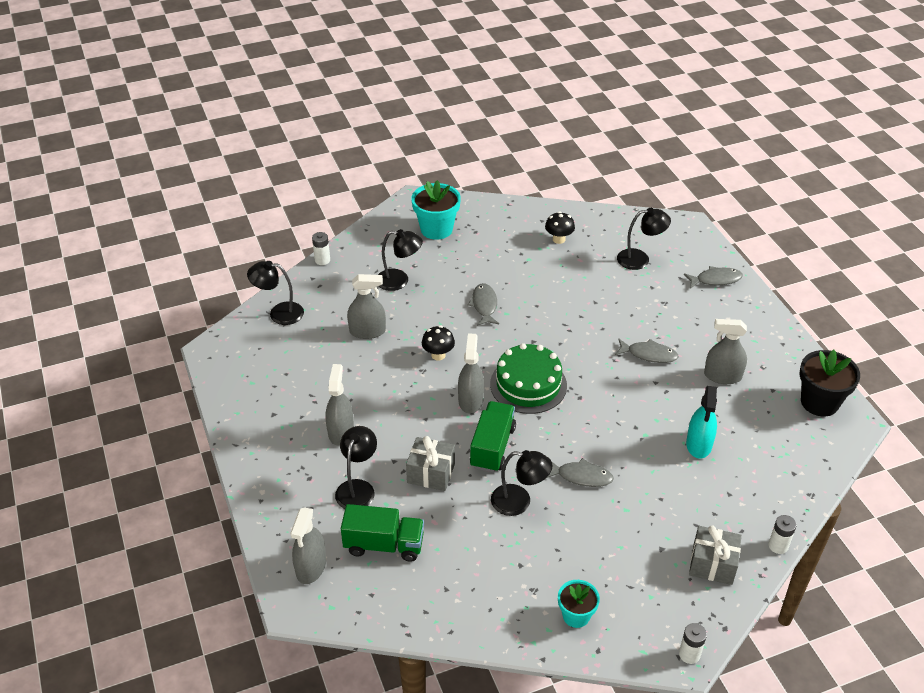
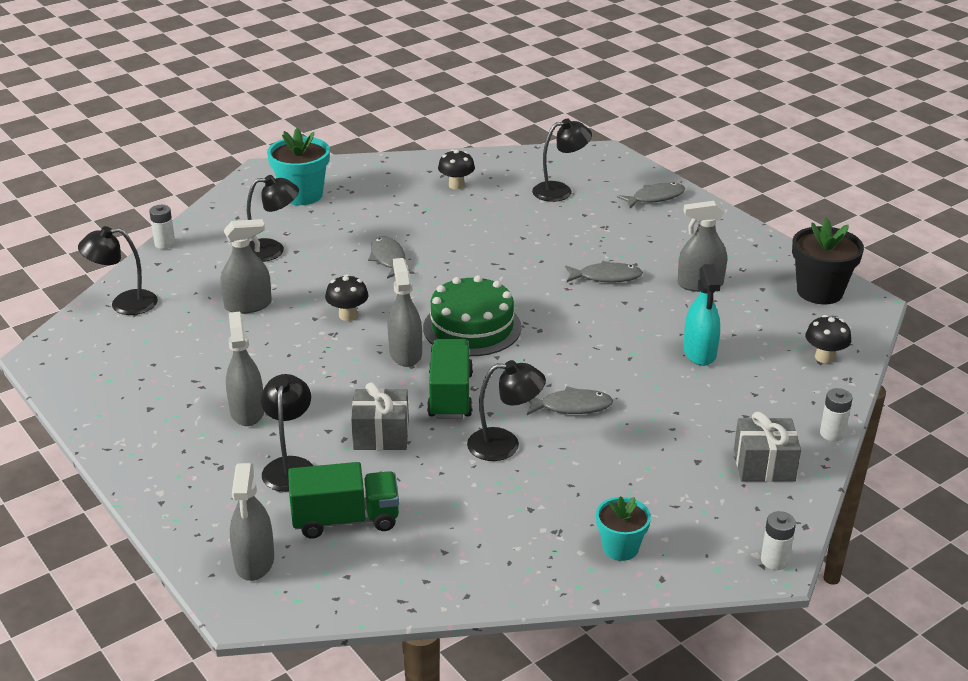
camera: 15 degrees left, 10 degrees down
(799, 469) = (824, 357): none -> black mushroom

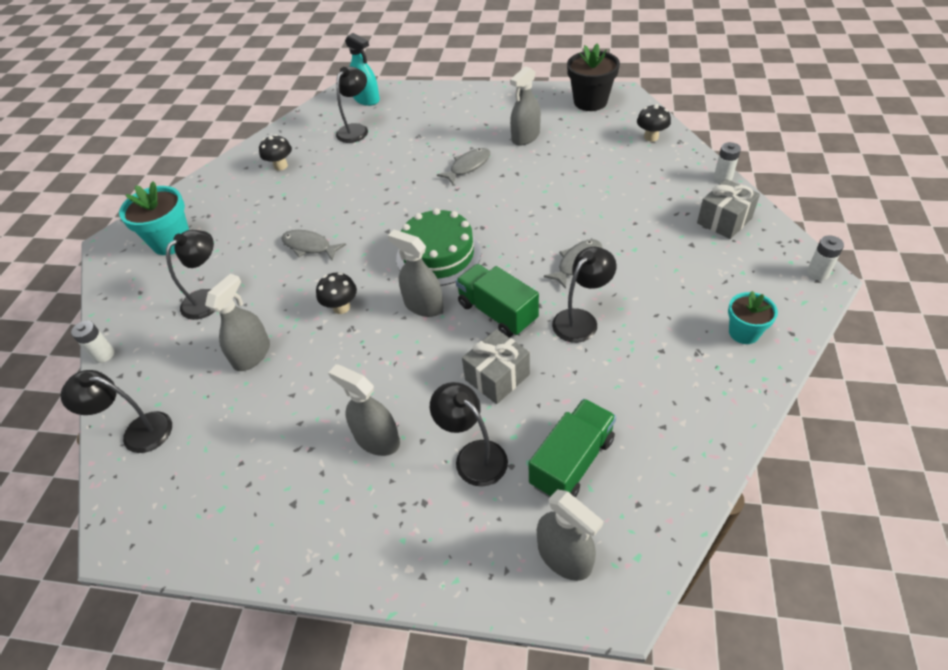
camera: 40 degrees left, 15 degrees up
(124, 304) = (138, 431): black lamp -> black lamp turned 60 degrees clockwise
(655, 198) = (420, 101): grey fish -> none
(699, 352) = (589, 178): turquoise spray bottle -> turquoise spray bottle (366, 99)

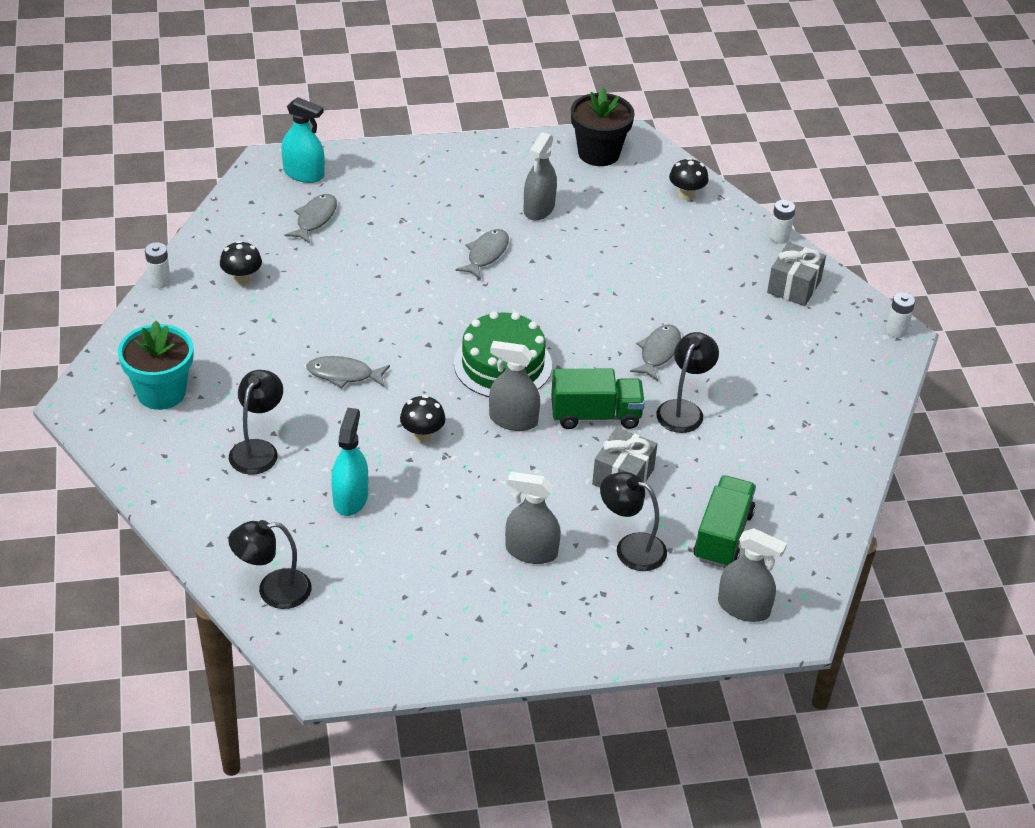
camera: 25 degrees left, 5 degrees down
(104, 355) = (173, 527): white battery -> white battery (159, 281)
(252, 354) = (350, 498): grey spray bottle -> turquoise spray bottle
(356, 129) = (315, 219): black lamp -> grey fish
(497, 312) = (595, 415): green truck -> green truck turned 150 degrees clockwise
(744, 332) = (842, 398): turquoise flower pot -> none

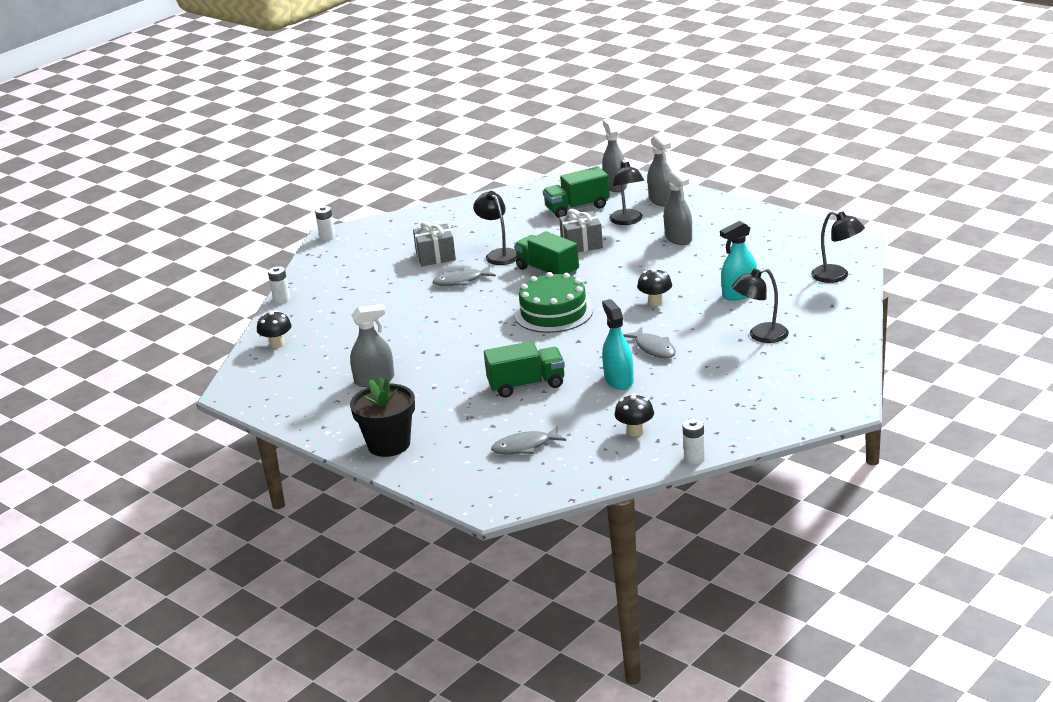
camera: 125 degrees left, 15 degrees down
(161, 392) = (782, 390): turquoise flower pot -> none
(304, 174) = (479, 483): turquoise spray bottle -> turquoise spray bottle (619, 380)
(401, 273) = (526, 385): none -> green truck
(486, 254) = (457, 370): grey fish -> none
(513, 420) = (594, 287): grey spray bottle -> grey spray bottle (661, 200)
(599, 153) = (270, 394): black flower pot -> black flower pot (389, 444)
(683, 409) = (499, 254): black lamp -> black lamp turned 75 degrees clockwise
(794, 287) = (329, 275): grey gift -> grey gift (435, 256)

